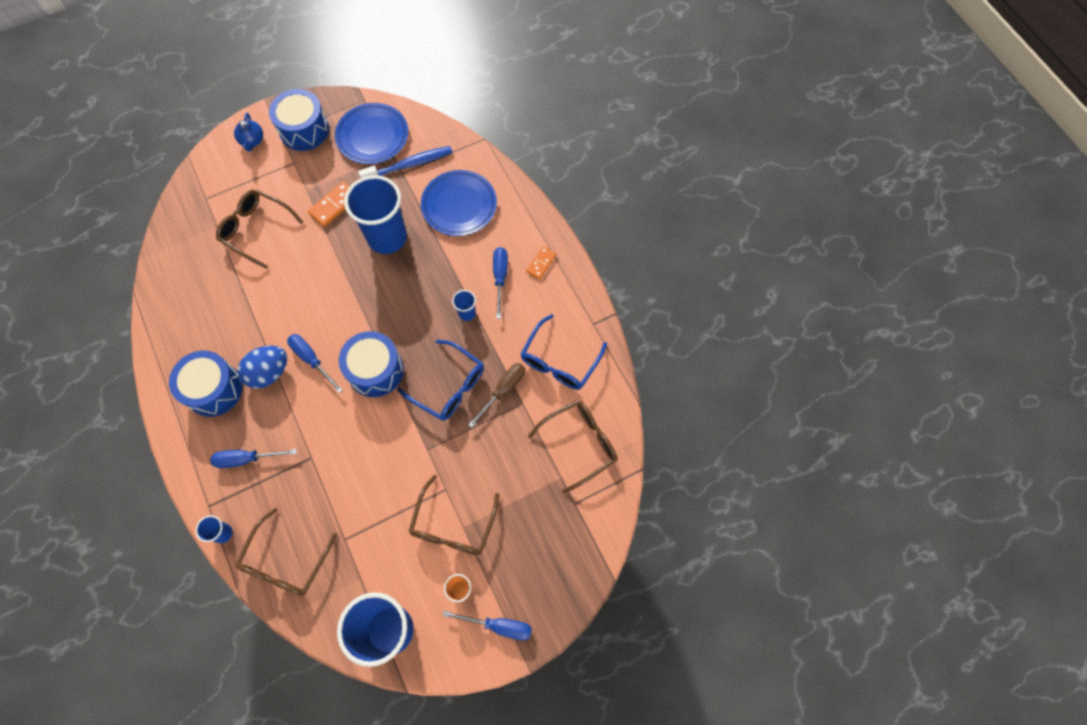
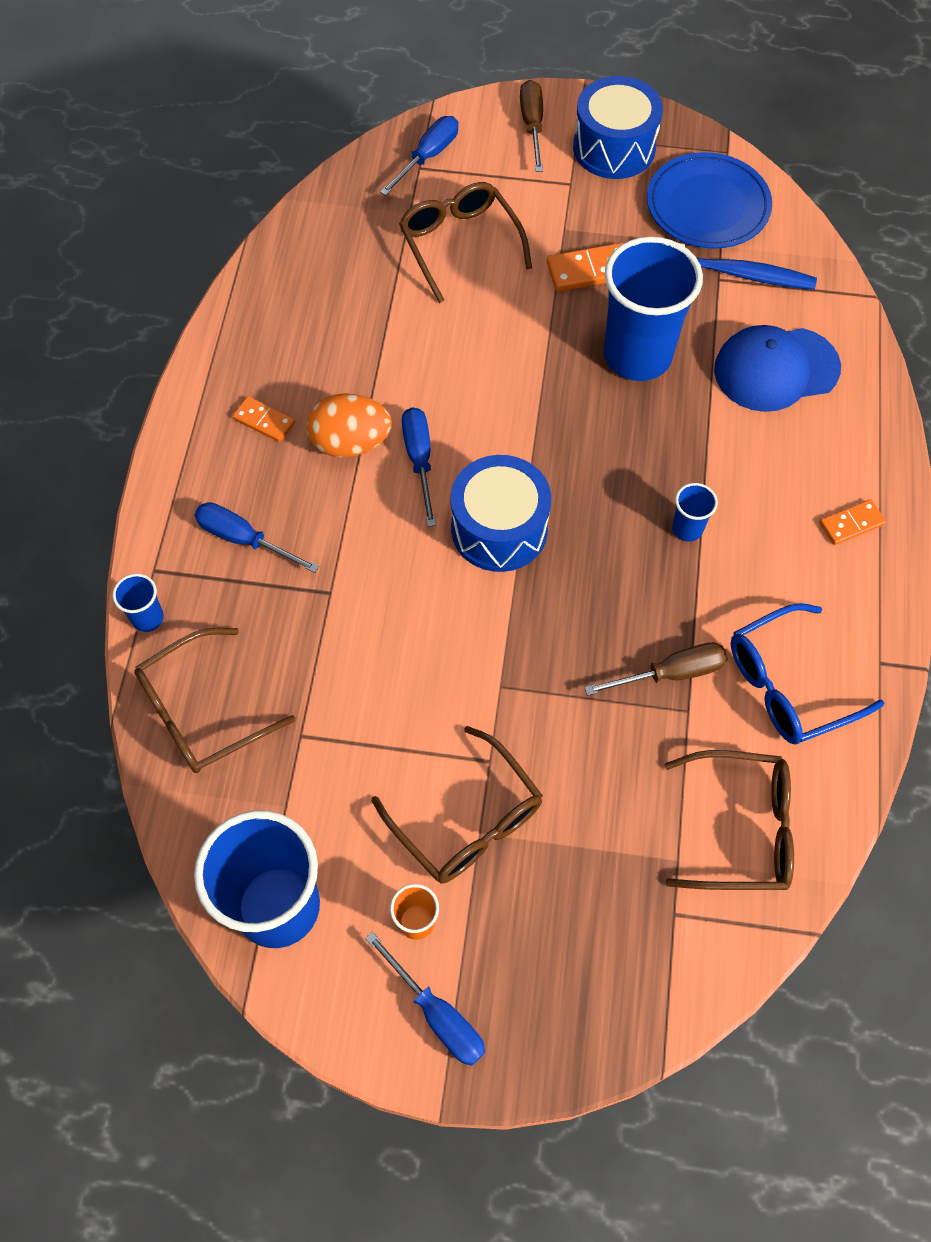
camera: 35 degrees right, 5 degrees down
(214, 389) = (264, 421): blue drum -> orange domino
(252, 141) = (532, 126): blue teapot -> brown screwdriver
(269, 373) = (350, 443): blue egg -> orange egg
(449, 386) = (592, 616): blue glasses -> none
(453, 525) = (467, 819): brown glasses -> brown glasses turned 90 degrees counterclockwise
(459, 205) = (776, 369): blue plate -> blue cap
(500, 278) = (772, 507): blue screwdriver -> blue screwdriver (428, 157)

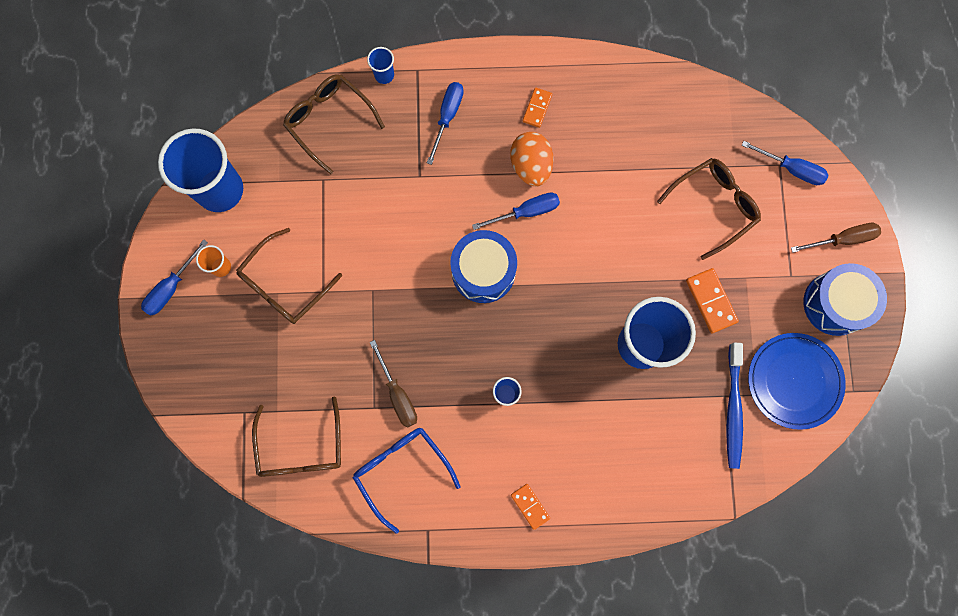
camera: 80 degrees right, 15 degrees up
(776, 369) = (650, 445): blue cap -> none

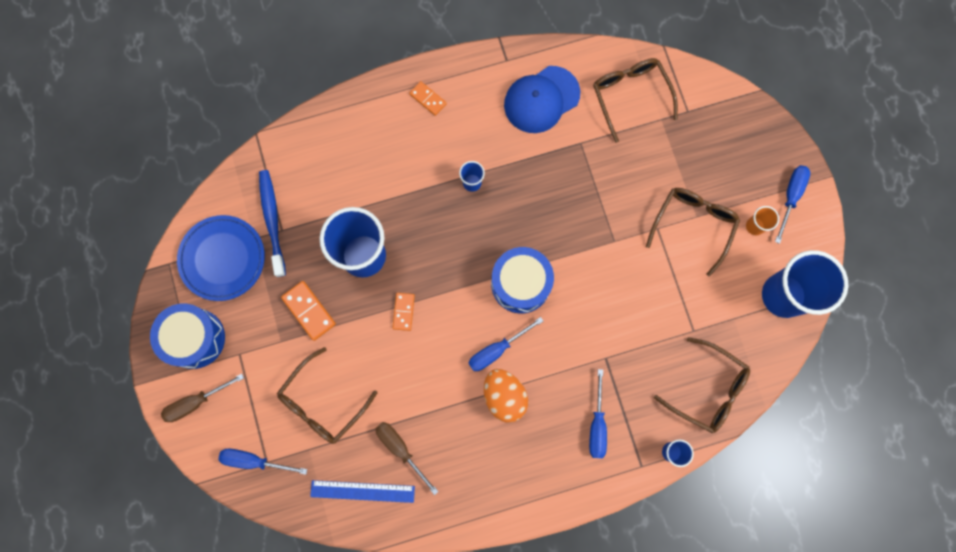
camera: 165 degrees right, 0 degrees up
(398, 394) = (564, 159): brown screwdriver -> brown screwdriver (401, 449)
(401, 470) = (541, 99): blue glasses -> blue cap
(537, 108) = (513, 457): orange domino -> orange domino (403, 312)
(690, 115) = (362, 491): none -> blue ruler

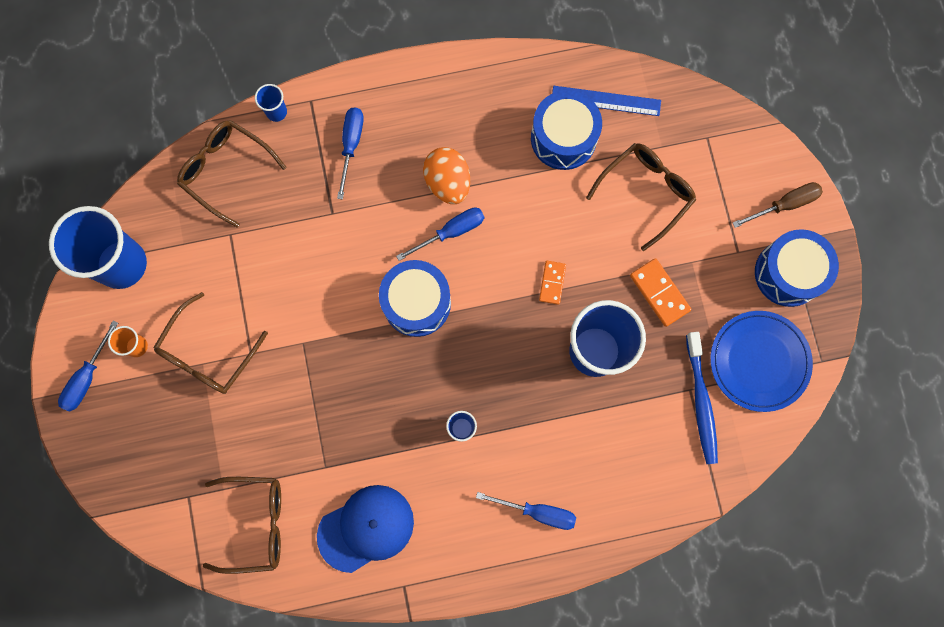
camera: 175 degrees left, 0 degrees up
(254, 461) = (720, 140): blue screwdriver -> blue screwdriver (537, 511)
(401, 449) = (563, 138): brown screwdriver -> blue drum
(428, 99) = (507, 541): orange domino -> none
(630, 96) = (255, 523): brown glasses -> brown glasses turned 75 degrees counterclockwise

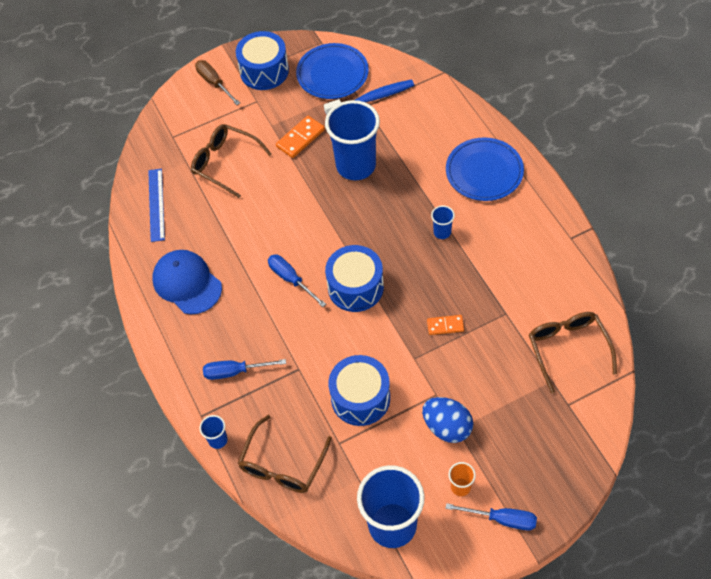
camera: 100 degrees left, 20 degrees down
(208, 353) = (447, 427): brown glasses -> blue egg
(366, 528) = (540, 273): blue cap -> blue cap (187, 283)
(448, 182) = (250, 292): orange egg -> none
(537, 511) = (484, 172): blue screwdriver -> blue plate
(552, 283) = (312, 204): orange domino -> orange domino (445, 326)
(563, 138) = (193, 224): blue drum -> blue drum (360, 398)

